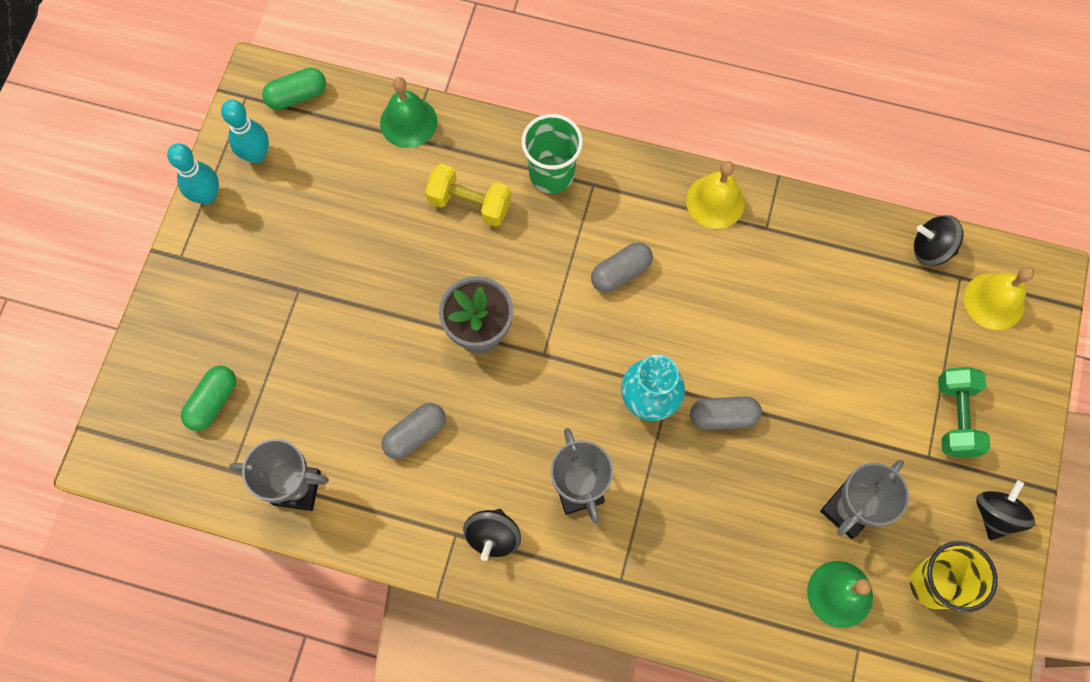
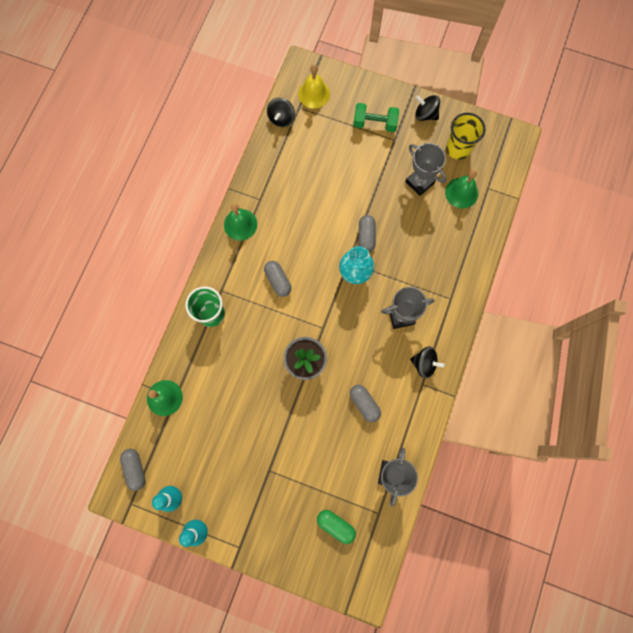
camera: 85 degrees left, 5 degrees up
(297, 96) = (135, 469): green capsule -> grey capsule
(470, 204) = (225, 363): yellow dumbbell -> none
(715, 201) = (240, 224): yellow bell -> green bell

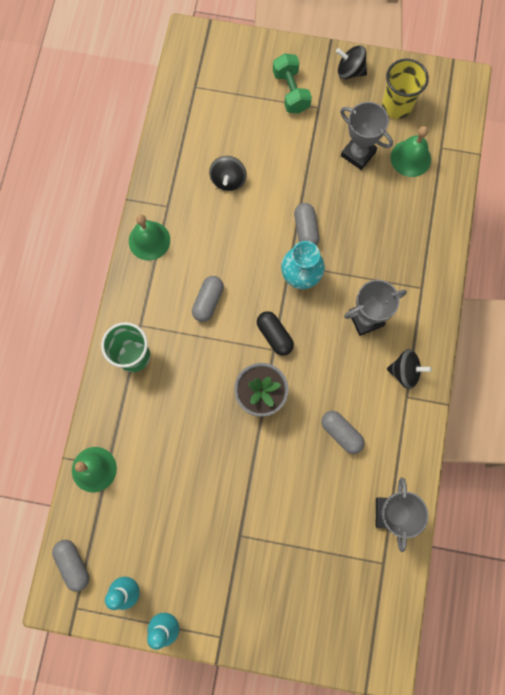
camera: 10 degrees left, 0 degrees up
(278, 281) = (208, 301): grey capsule -> grey capsule turned 60 degrees clockwise
(281, 118) = (176, 104): black spinning top -> black spinning top (228, 180)
(314, 94) = (210, 67): yellow bell -> none
(325, 317) = (274, 335): none -> black capsule
(336, 525) = (334, 587): green capsule -> none
(375, 123) = (291, 92): green dumbbell -> green dumbbell turned 75 degrees clockwise

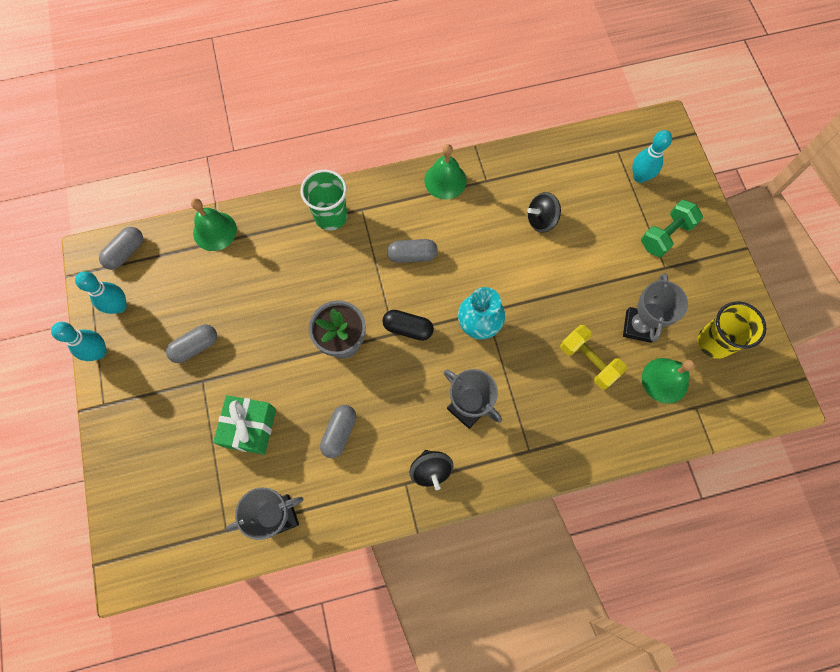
camera: 65 degrees right, 5 degrees down
(228, 83) = (639, 177): none -> turquoise bowling pin
(274, 335) = (408, 328): black capsule -> black capsule turned 75 degrees clockwise
(302, 509) = (250, 428): none -> green gift
(306, 229) = (530, 311): grey capsule -> grey capsule (195, 347)
(350, 71) = (723, 280): black spinning top -> none
(369, 206) = (588, 361): none -> yellow dumbbell

